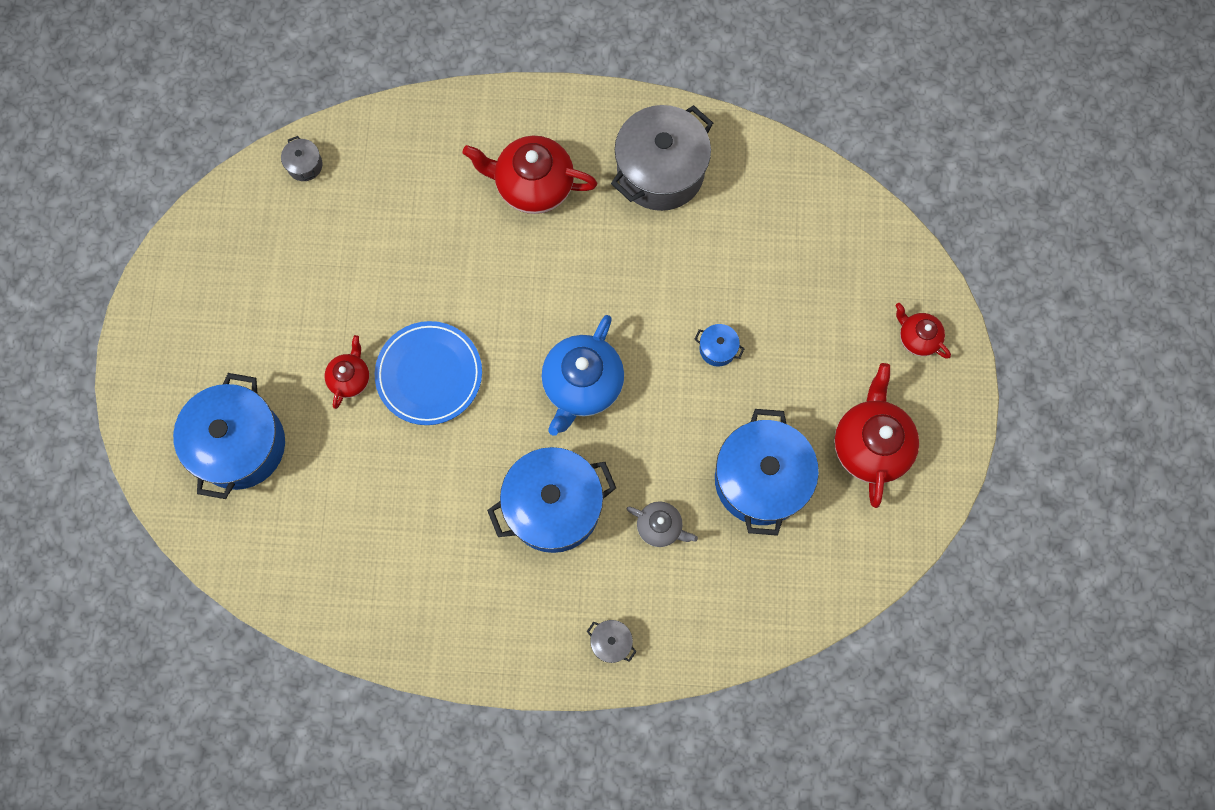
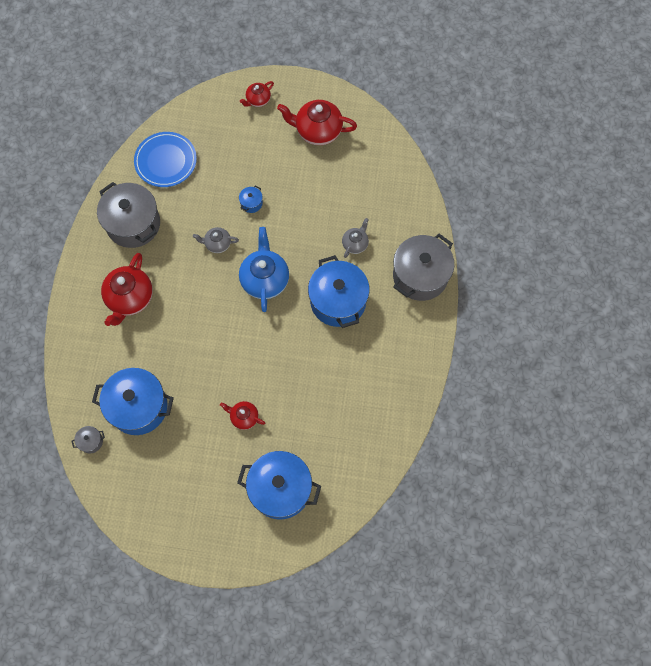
camera: 85 degrees left, 5 degrees down
(429, 374) = (247, 368): blue plate -> blue plate (166, 161)
(582, 385) = (265, 279): blue teapot -> blue teapot turned 120 degrees counterclockwise
(611, 642) = (420, 276): grey pot -> grey pot, size x2.44
(638, 304) = (217, 244): none -> grey teapot
(760, 480) = (332, 188): blue pot -> blue pot (138, 407)

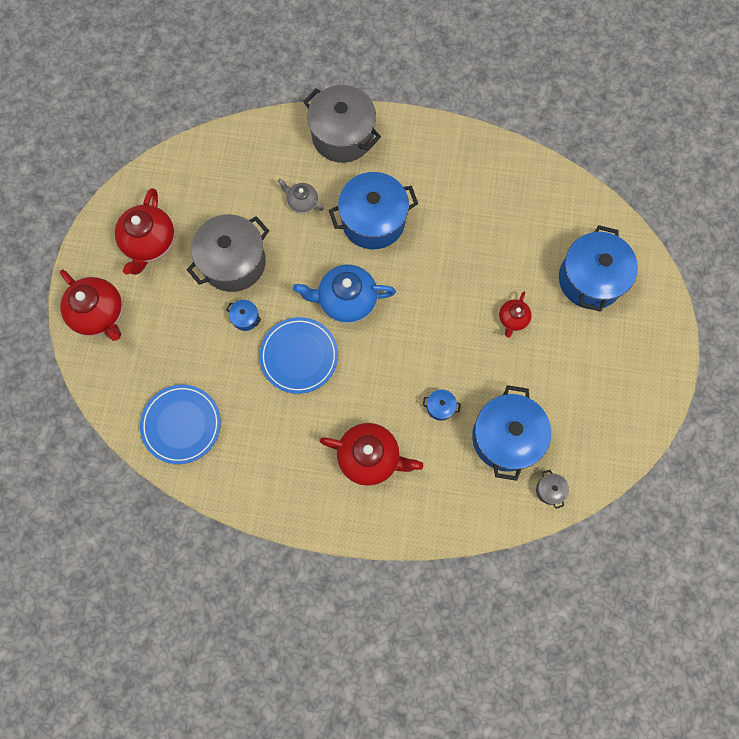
camera: 90 degrees left, 5 degrees up
(133, 224) = (269, 460): grey pot -> grey pot (233, 262)
(168, 354) = (440, 407): none -> blue pot
(217, 244) = (299, 356): grey teapot -> blue plate
(258, 100) = (100, 314): red teapot -> red teapot, size x1.84

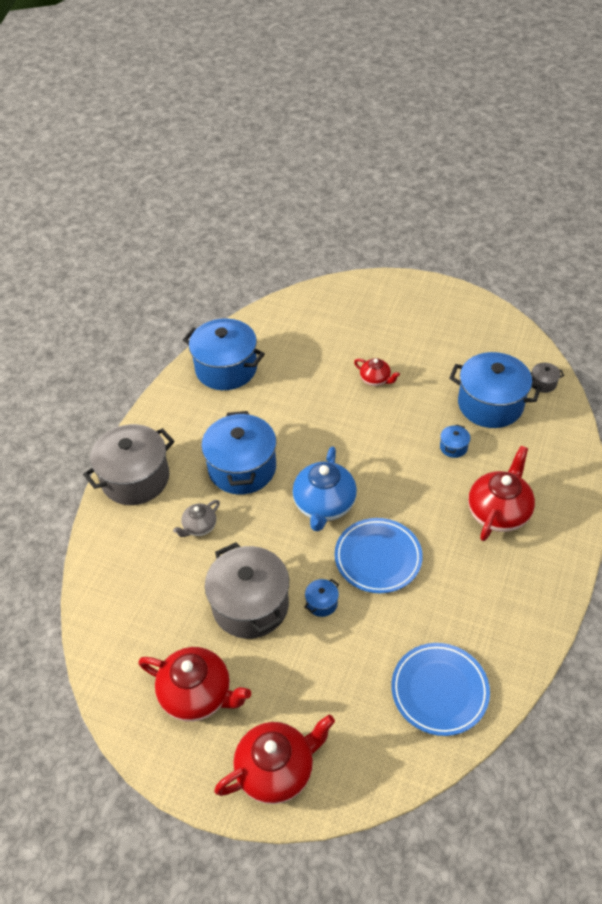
camera: 75 degrees left, 25 degrees down
(590, 279) = (350, 322): blue pot -> blue pot (226, 369)

